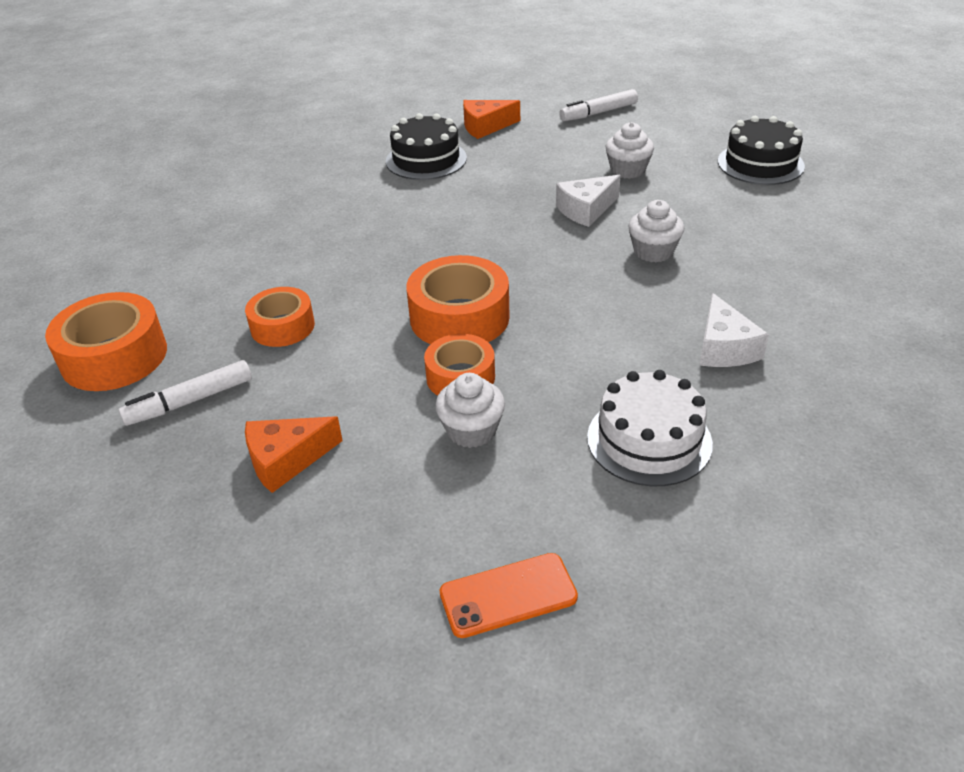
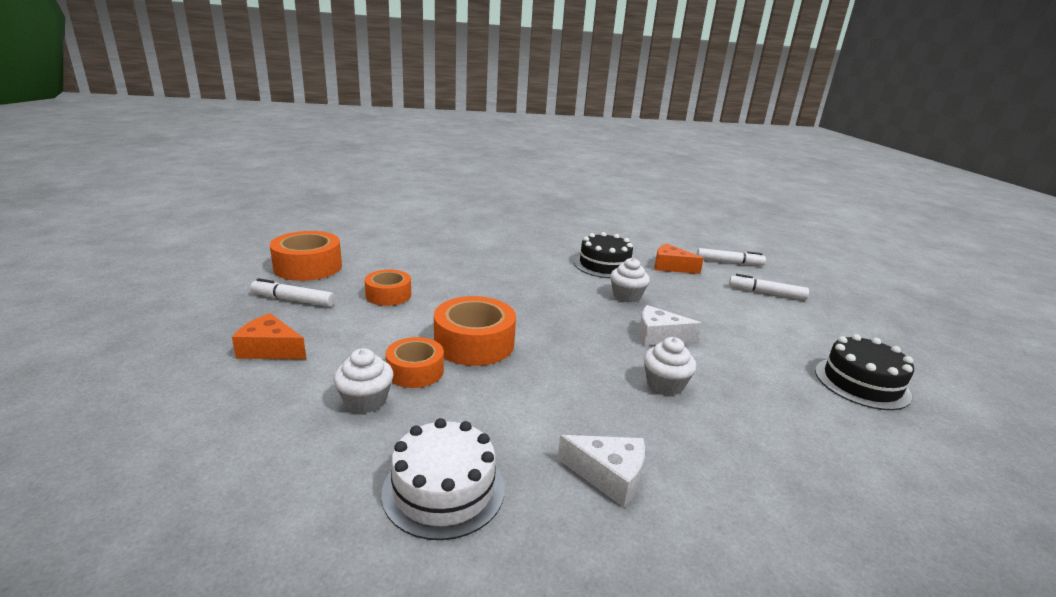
camera: 40 degrees right, 15 degrees down
(508, 595) = (198, 501): orange phone -> none
(524, 93) = (729, 262): none -> white marker
(627, 170) = (731, 331): white cupcake -> white cupcake (626, 296)
(724, 347) = (608, 476): white cheese -> white cheese turned 105 degrees counterclockwise

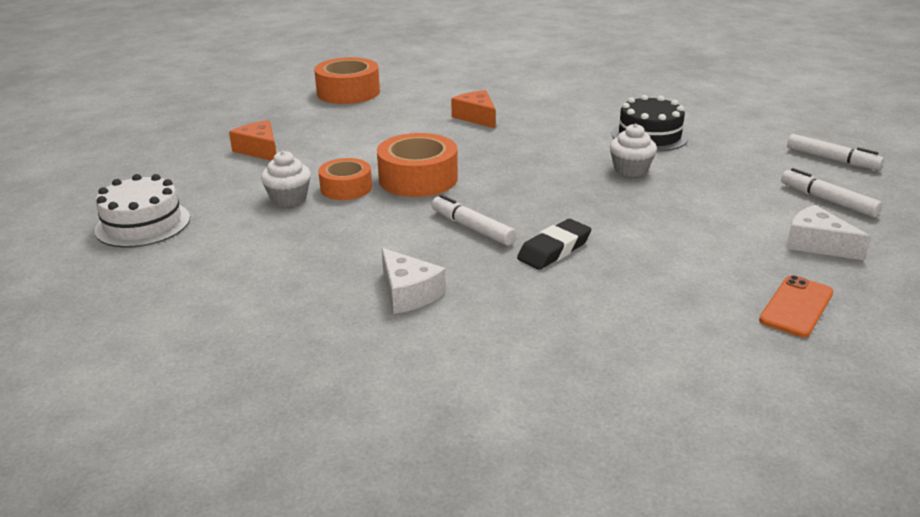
camera: 35 degrees right, 5 degrees up
(293, 300) = (310, 117): white marker -> white marker (472, 228)
(388, 295) = (390, 127): orange tape -> none
(444, 489) = (281, 264): white cake -> white cake (143, 224)
(659, 336) = (611, 212): white cheese -> white cheese (816, 244)
(665, 384) = (554, 250): white cupcake -> black eraser
(671, 267) = (736, 151): orange cheese -> orange cheese (476, 117)
(861, 383) = (796, 306): black cake -> orange phone

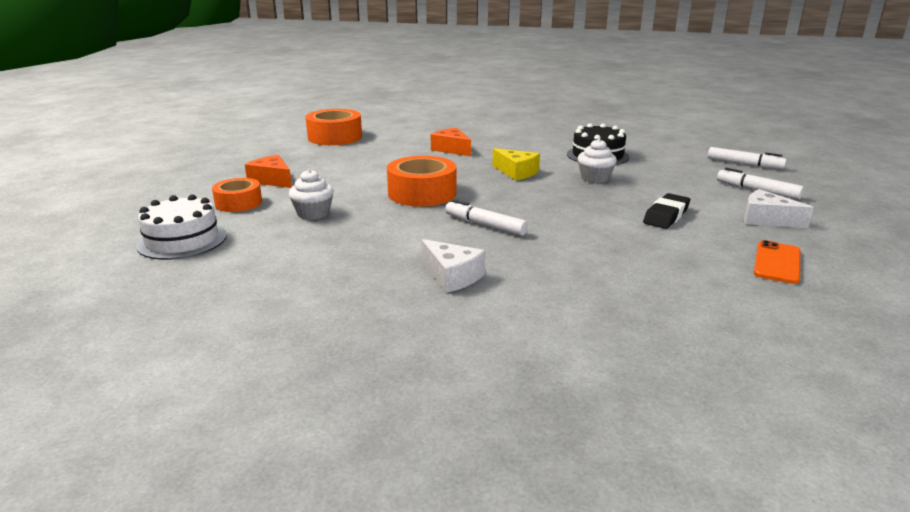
camera: 10 degrees left, 5 degrees down
(346, 188) = (362, 203): orange tape -> orange tape (238, 203)
(540, 155) = (516, 172): none -> yellow cheese
(554, 250) = (562, 236): black eraser -> black eraser (666, 216)

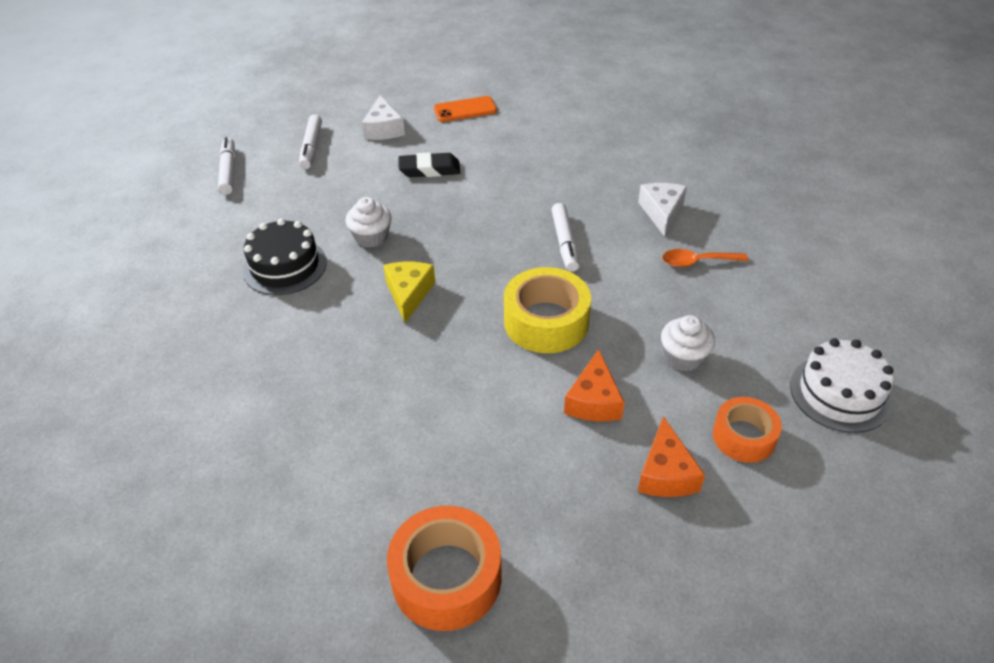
camera: 130 degrees left, 20 degrees up
(370, 259) = (697, 262): none -> orange spoon
(422, 193) = (546, 321): orange tape -> yellow tape
(451, 149) = (376, 395): orange cheese -> orange cheese (594, 400)

